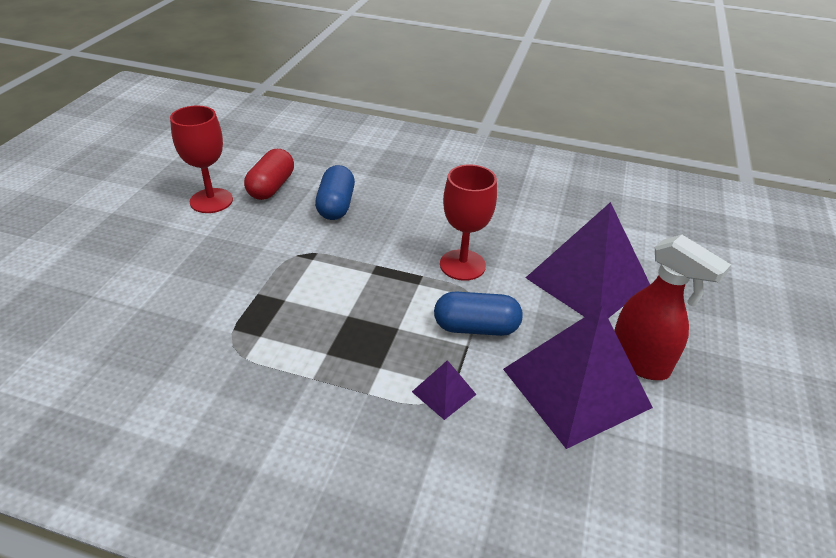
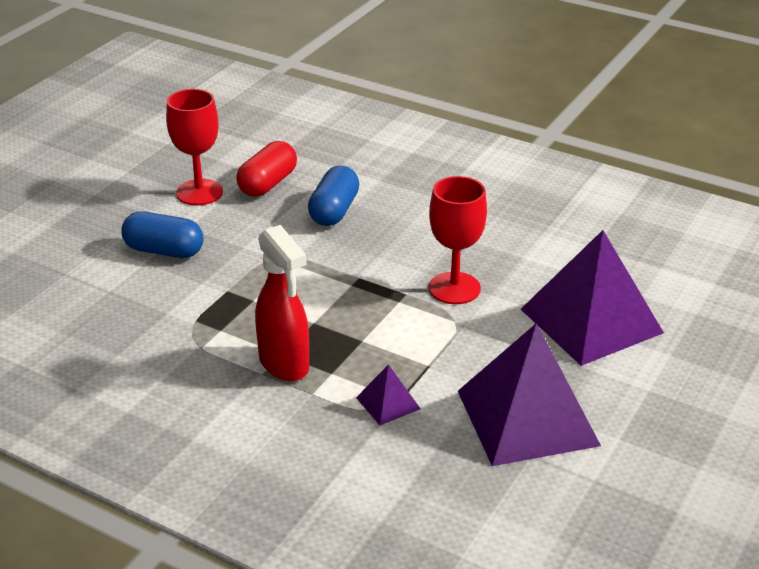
camera: 15 degrees right, 5 degrees down
(476, 327) = (444, 350): blue capsule -> blue capsule (164, 251)
(639, 362) = (609, 404): red spray bottle -> red spray bottle (284, 364)

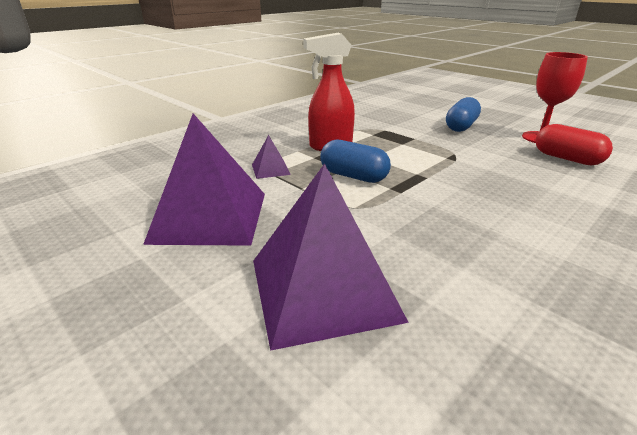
camera: 105 degrees right, 5 degrees down
(334, 211) = (532, 178): blue capsule -> blue capsule (353, 176)
(454, 288) = (404, 214): red goblet -> none

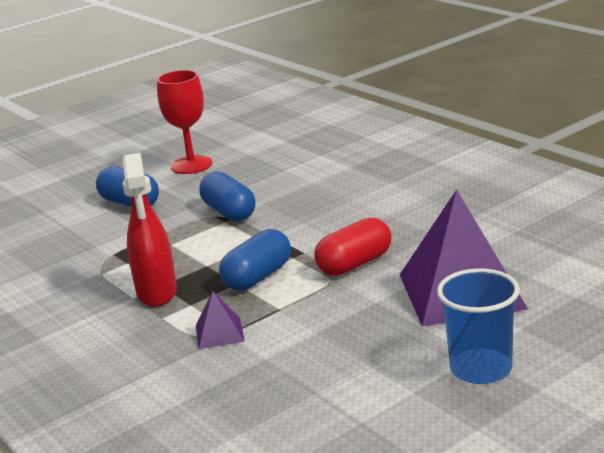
camera: 80 degrees left, 5 degrees down
(151, 302) = (481, 369): none -> blue cup
(210, 216) = (336, 361): purple pyramid -> none
(463, 157) = (229, 212): none -> blue capsule
(567, 159) = (251, 163): red capsule -> red capsule (355, 264)

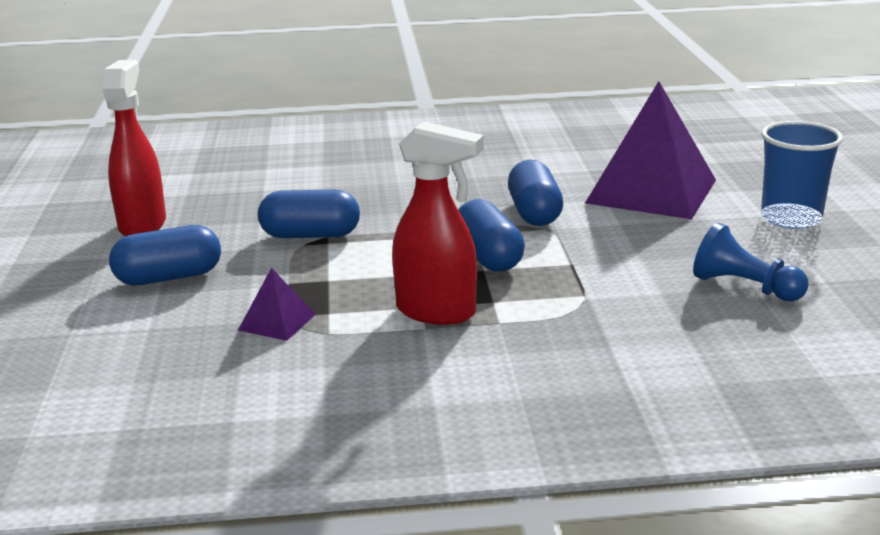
camera: 60 degrees left, 0 degrees up
(191, 165) = (143, 225): red goblet -> red spray bottle
(219, 333) = (580, 301): purple pyramid -> purple pyramid (277, 322)
(309, 388) = (744, 287): none -> blue pawn
(355, 264) = (534, 213): red capsule -> blue capsule

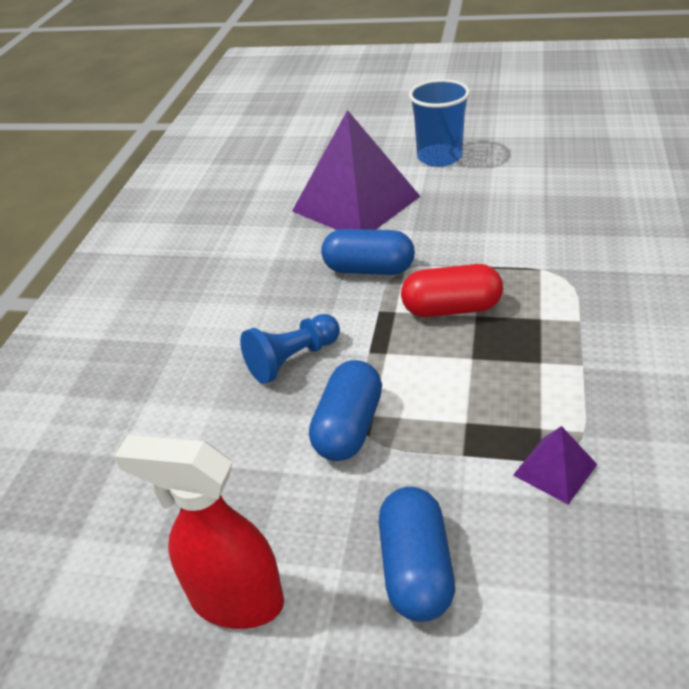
camera: 70 degrees left, 15 degrees up
(437, 312) = (555, 353): red spray bottle -> none
(488, 257) = (451, 309): blue capsule -> red capsule
(744, 287) = (546, 197): blue pawn -> blue pawn (292, 359)

